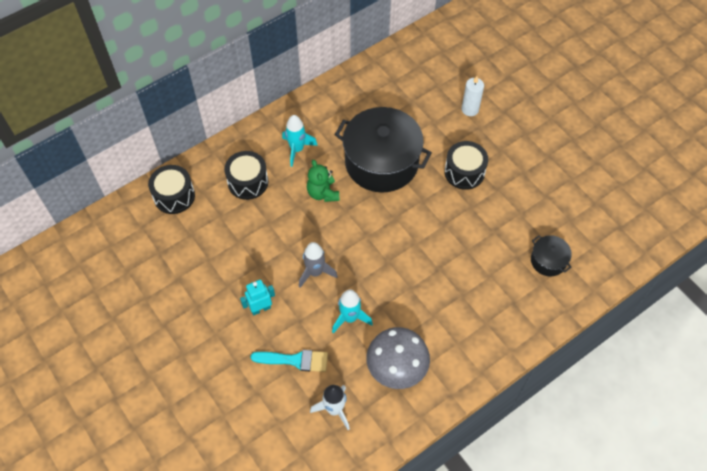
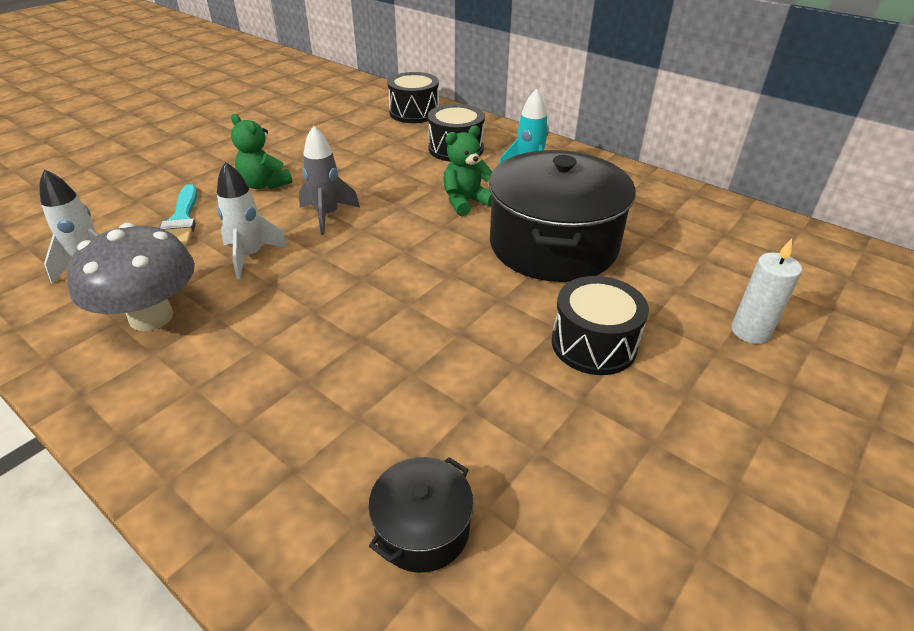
camera: 75 degrees right, 20 degrees down
(260, 308) = (264, 184): turquoise robot -> green teddy bear
(350, 318) = (250, 256): turquoise rocket -> white rocket

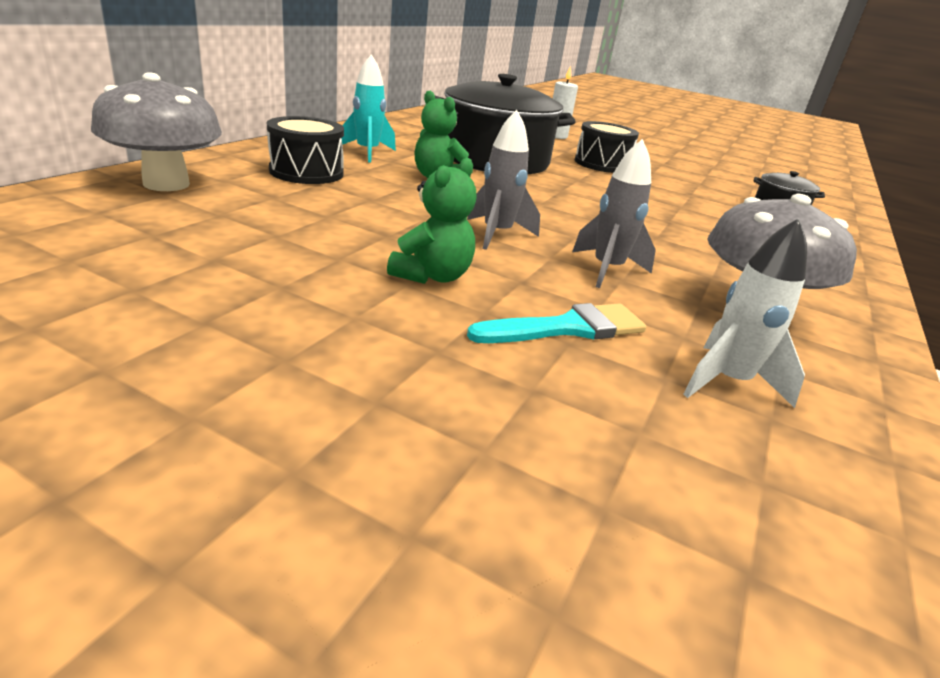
camera: 105 degrees left, 10 degrees down
(250, 256) = (607, 270): white rocket -> grey rocket
(414, 112) = (166, 184): black drum -> grey mushroom

